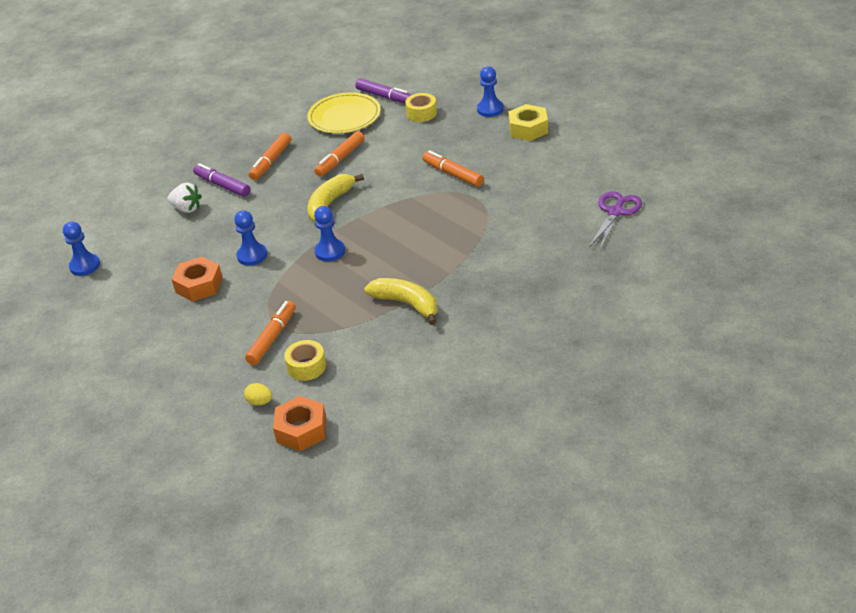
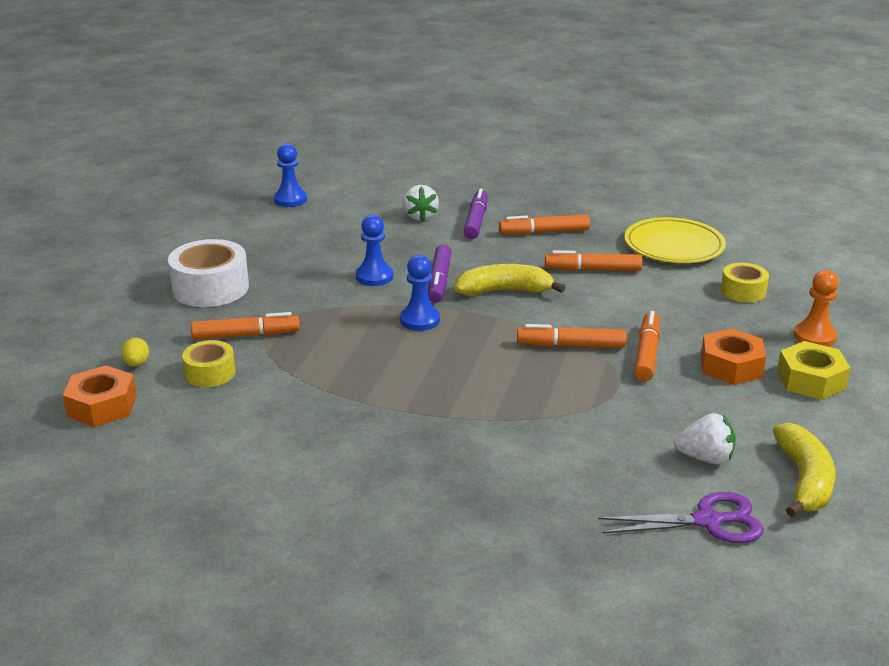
camera: 55 degrees right, 10 degrees down
(185, 341) = (210, 288): none -> white tape
(199, 285) = (303, 265): orange nut -> orange nut (731, 366)
(385, 97) = (744, 257): purple marker -> purple marker (439, 281)
(407, 304) = (364, 404): yellow banana -> yellow banana (804, 480)
(418, 199) = (571, 345): none -> orange marker
(490, 109) = (814, 336): blue pawn -> orange pawn
(565, 192) = (705, 458): none -> white strawberry

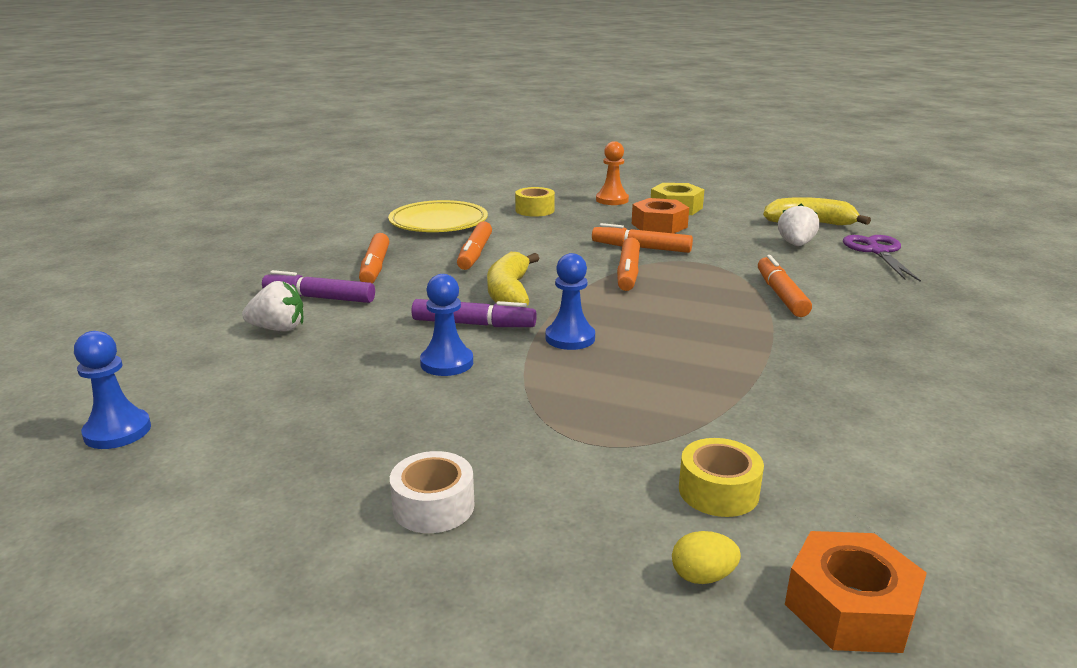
camera: 85 degrees left, 5 degrees down
(210, 288) = (433, 506): white tape -> white tape, size x0.58
(246, 335) = (603, 462): orange marker -> orange marker (781, 295)

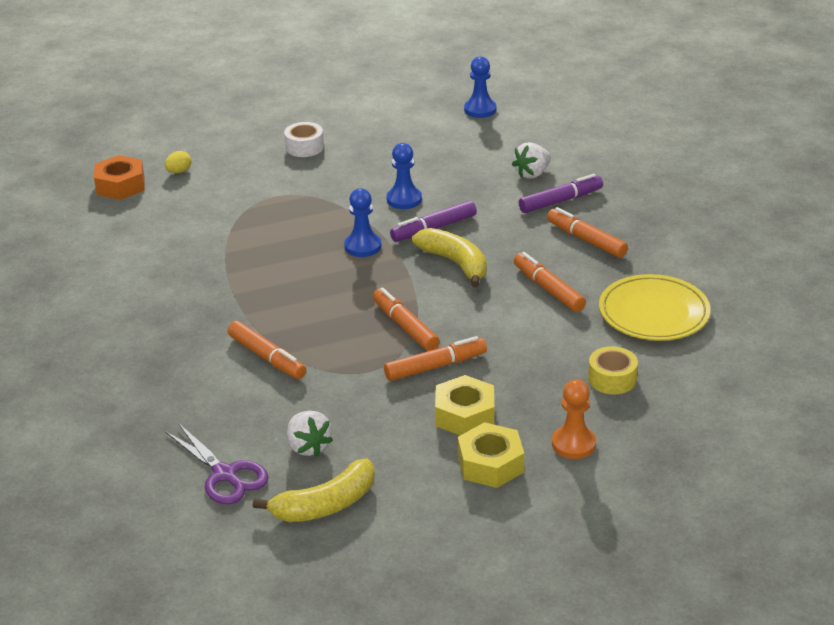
camera: 140 degrees right, 10 degrees up
(659, 225) = (465, 415): orange nut -> yellow nut
(718, 491) = (197, 201): yellow tape -> none

